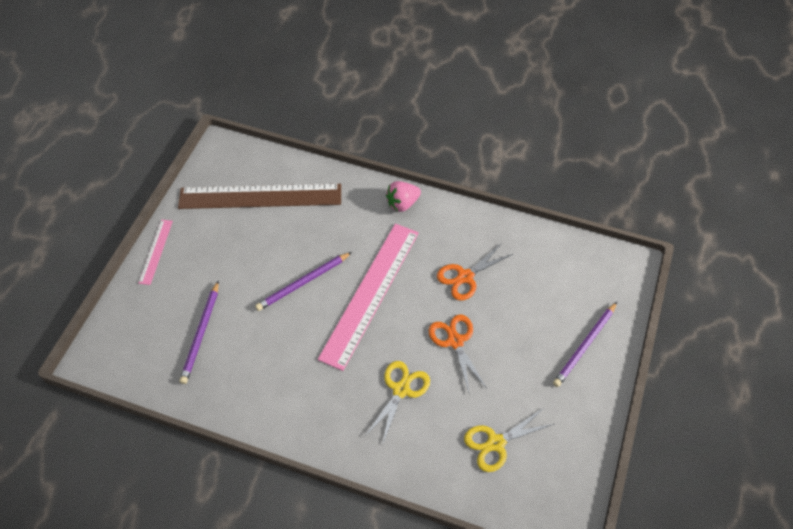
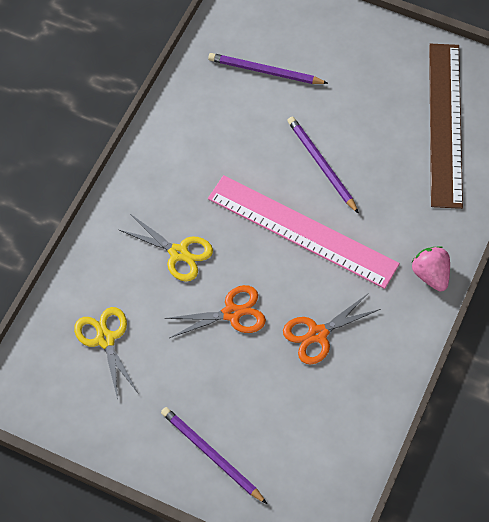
camera: 95 degrees right, 5 degrees up
(156, 251) = (371, 27): pink ruler -> none
(465, 277) = (318, 334): orange scissors -> orange scissors turned 90 degrees counterclockwise

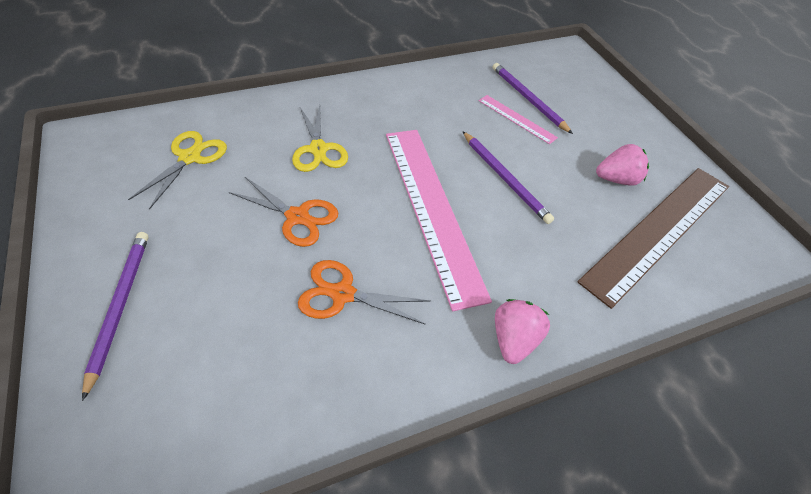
camera: 40 degrees right, 10 degrees down
(276, 100) = (516, 119): none -> pink ruler
(321, 165) = (505, 178): purple pencil -> purple pencil turned 135 degrees clockwise
(388, 101) = (616, 179): none -> pink strawberry

